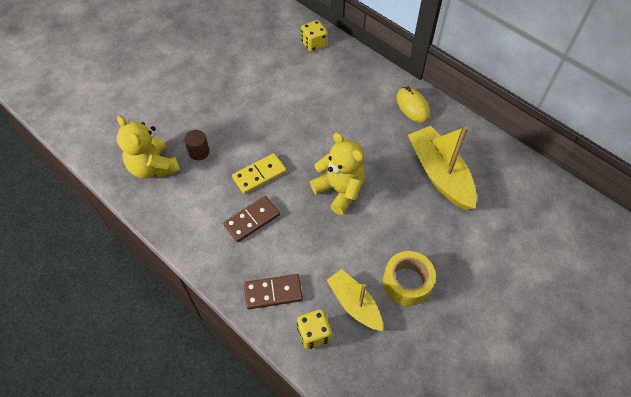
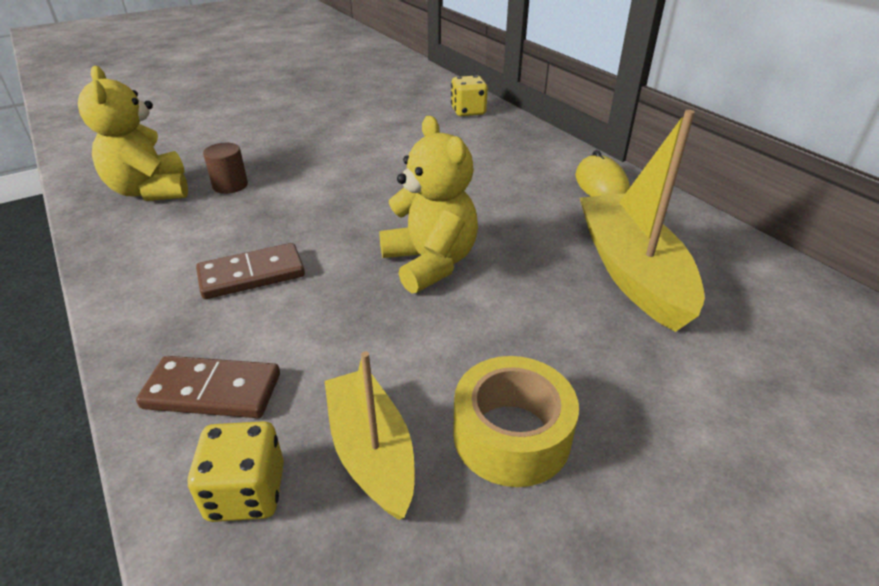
camera: 15 degrees right, 20 degrees down
(259, 175) = (304, 223): yellow domino -> none

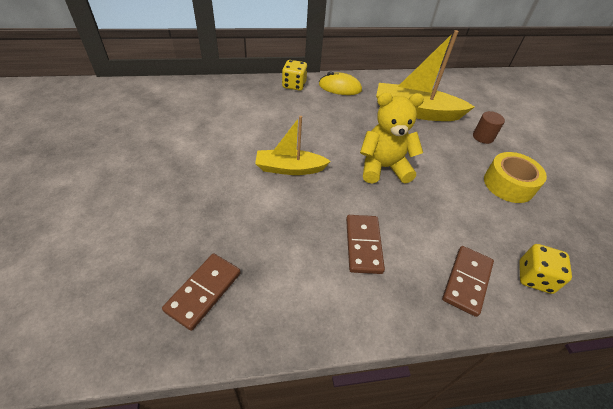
camera: 70 degrees left, 10 degrees up
(150, 191) = (204, 292): yellow teddy bear -> brown domino
(230, 185) = (232, 236): brown cylinder -> brown cylinder (483, 137)
(371, 451) = (513, 228): yellow boat -> yellow boat (289, 168)
(468, 111) = (213, 93): yellow dice -> yellow dice (294, 85)

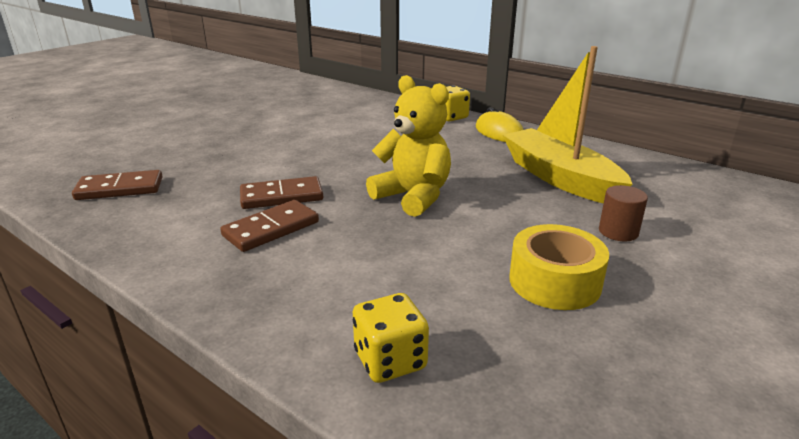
camera: 50 degrees right, 20 degrees down
(289, 168) = (322, 160): yellow boat -> none
(467, 281) = (305, 308): brown domino -> brown domino (281, 196)

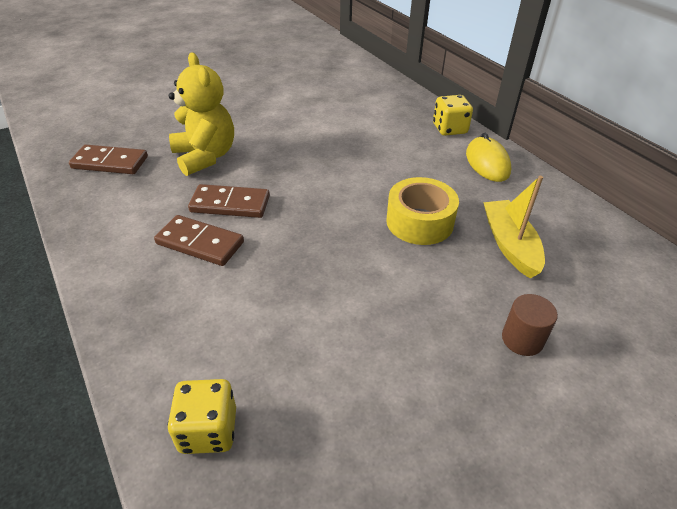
camera: 20 degrees right, 15 degrees up
(271, 229) = (200, 243): brown domino -> brown domino turned 45 degrees clockwise
(413, 197) = (345, 234): yellow teddy bear -> yellow teddy bear (205, 157)
(554, 282) = (411, 386): yellow tape -> yellow tape (419, 222)
(559, 178) = (510, 244): yellow boat -> yellow boat, size x0.64

